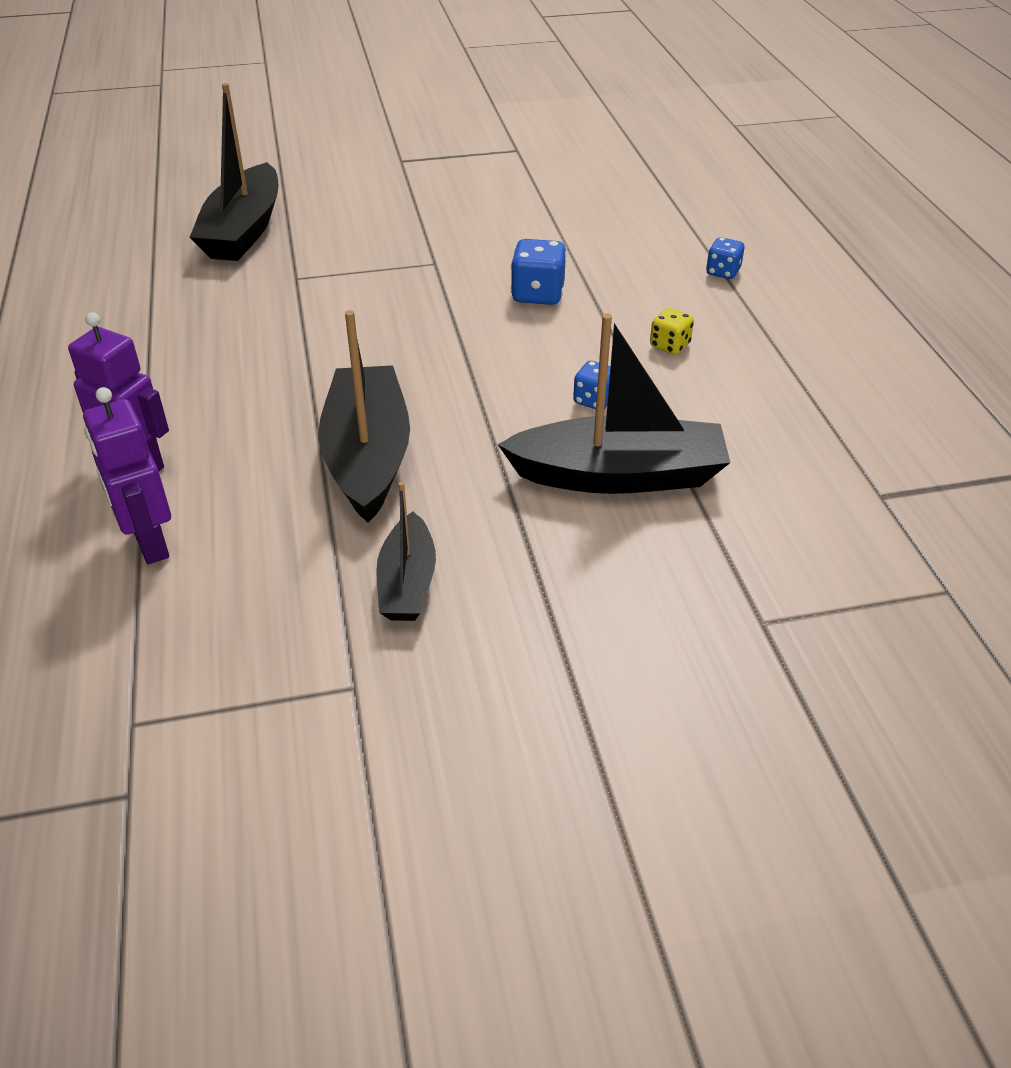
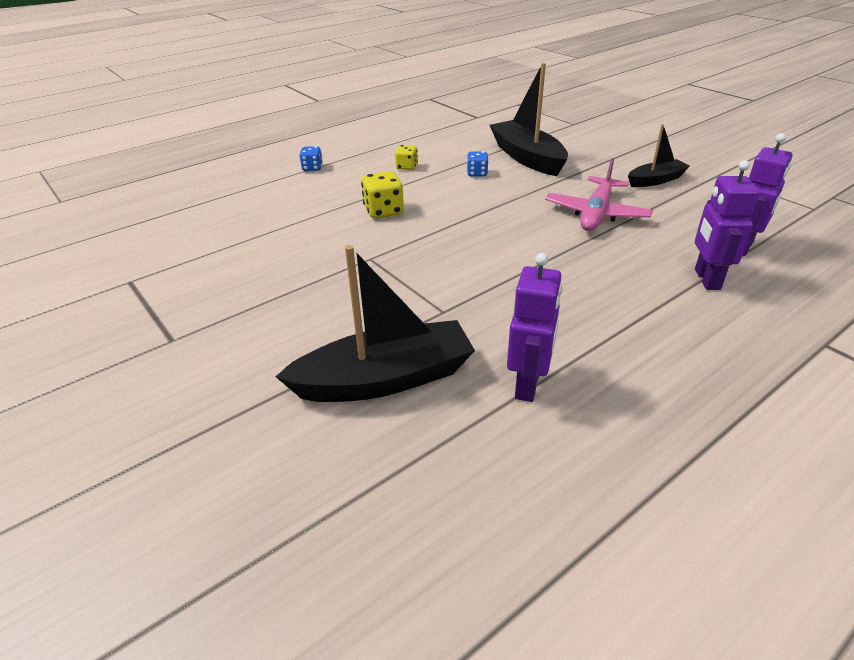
camera: 115 degrees left, 5 degrees down
(154, 286) = (528, 385): none -> purple robot
(367, 457) = (596, 214): black boat -> pink plane
(538, 294) = (383, 211): blue dice -> yellow dice

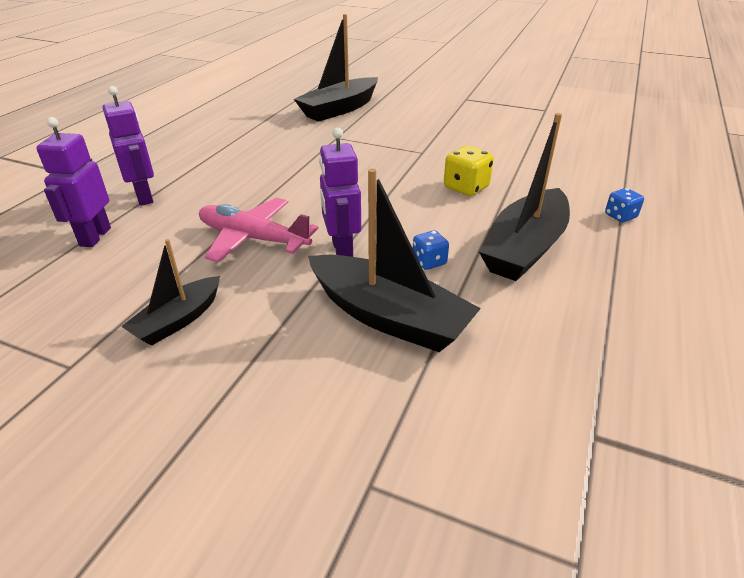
camera: 150 degrees right, 0 degrees up
(406, 167) = (524, 248): yellow dice -> black boat
(528, 385) = (264, 121): purple robot -> purple robot (341, 250)
(596, 214) = (253, 239): pink plane -> pink plane turned 60 degrees counterclockwise

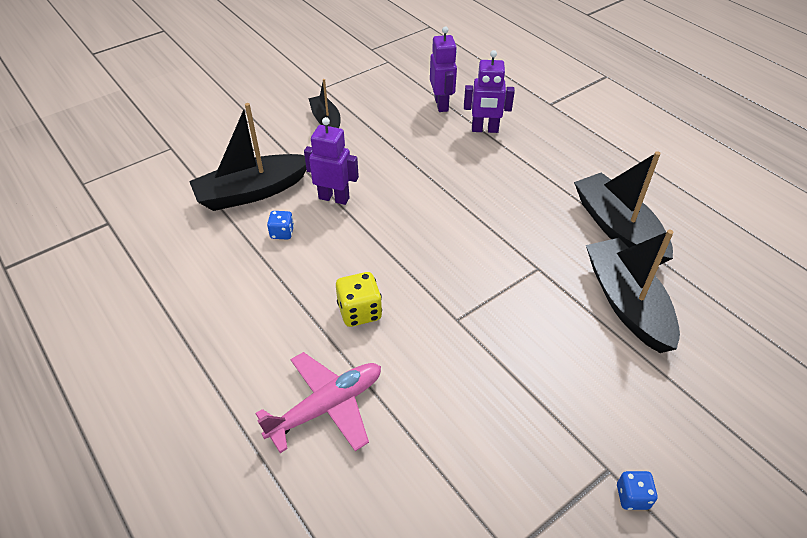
camera: 120 degrees right, 10 degrees up
(95, 237) = (441, 104): purple robot -> purple robot turned 45 degrees clockwise
(253, 239) = (384, 164): pink plane -> pink plane (327, 406)
(524, 248) = (247, 293): black boat -> black boat (617, 228)
(620, 216) = (221, 394): blue dice -> blue dice (632, 496)

